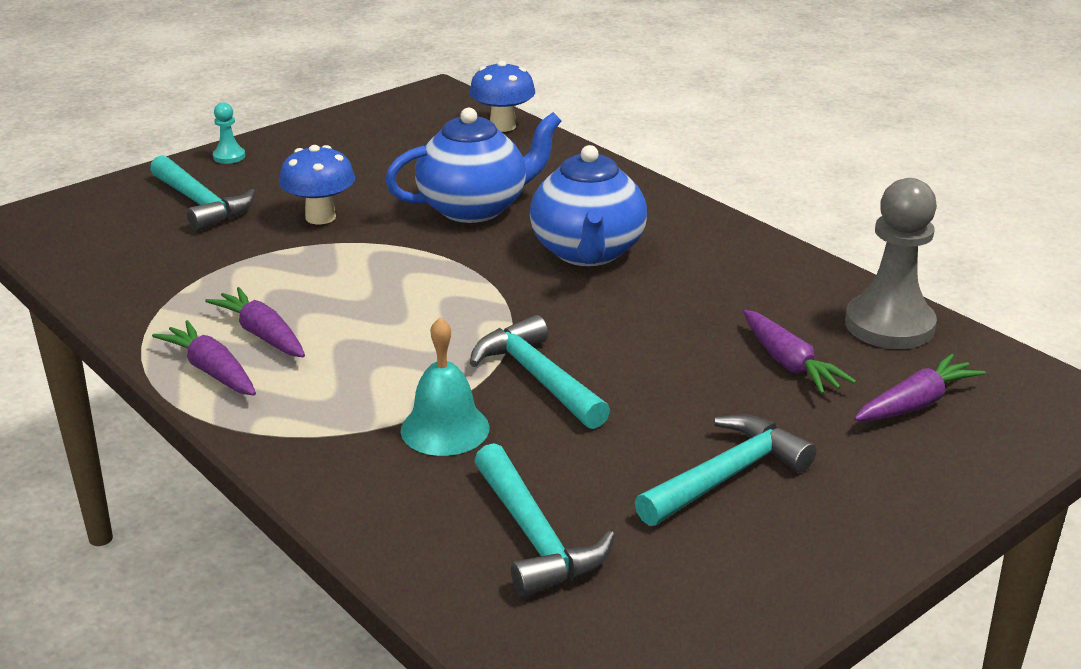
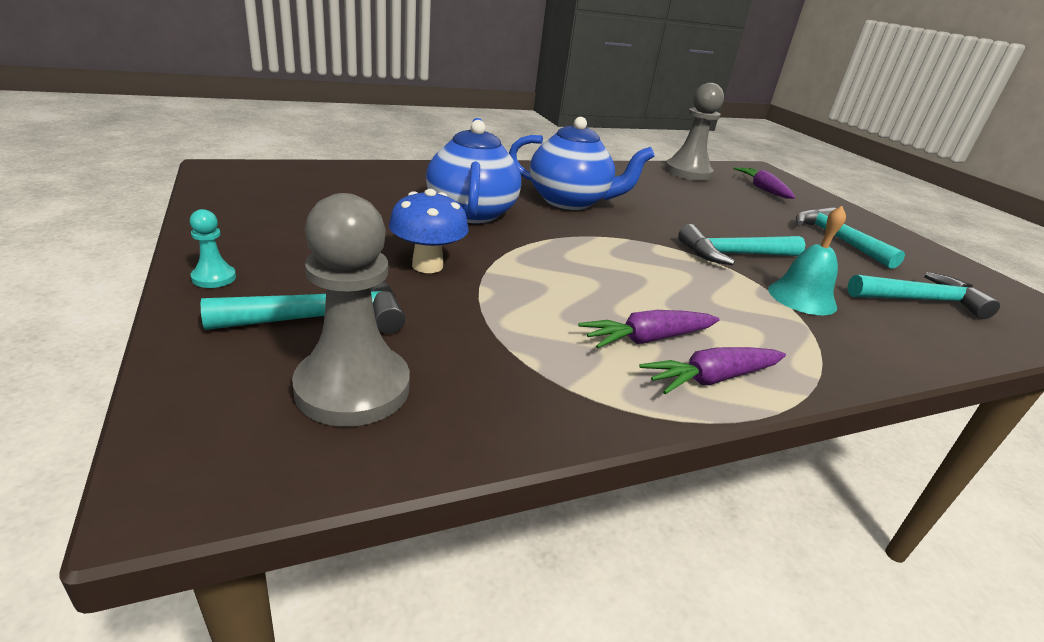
camera: 75 degrees left, 0 degrees up
(119, 236) = (353, 388): none -> grey pawn
(502, 126) = (334, 170): blue mushroom -> none
(789, 363) = (723, 198): purple carrot -> none

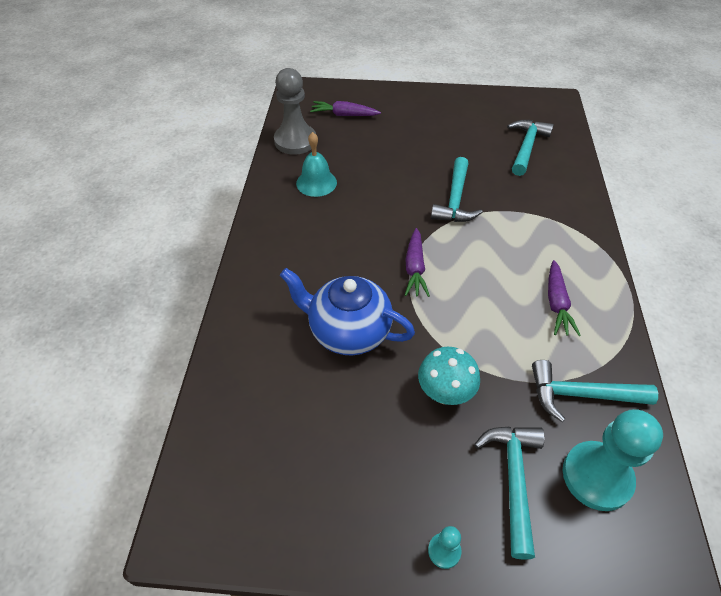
camera: 60 degrees left, 20 degrees up
(353, 388) = (597, 476): grey pawn -> turquoise pawn
(427, 266) = (444, 393): blue mushroom -> turquoise mushroom
(570, 201) = (341, 253): blue teapot -> none
(712, 379) = (598, 294): purple carrot -> purple carrot (415, 268)
(802, 297) = (517, 200): turquoise bell -> turquoise bell (316, 182)
(838, 239) = (441, 130): turquoise hammer -> turquoise hammer (581, 395)

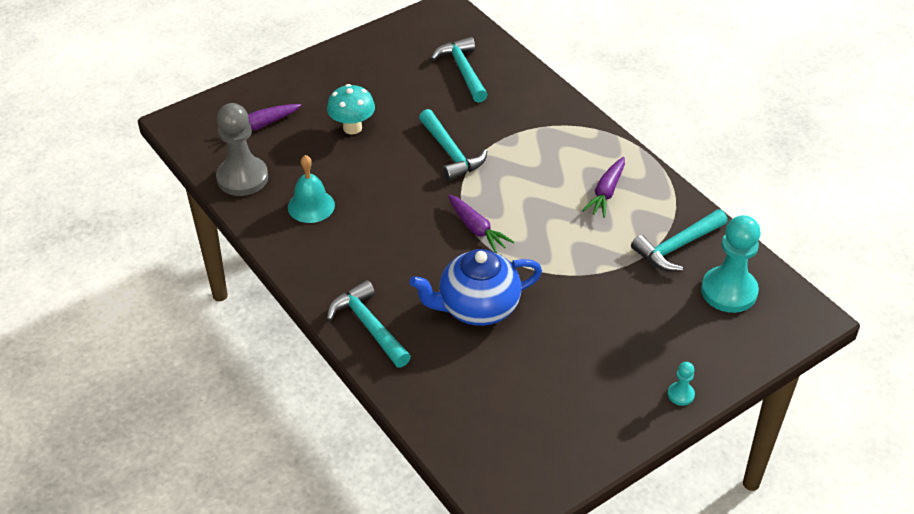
camera: 40 degrees left, 5 degrees down
(444, 393) = (590, 304): turquoise mushroom -> turquoise mushroom (352, 128)
(513, 480) = (683, 327): turquoise hammer -> turquoise hammer (368, 326)
(556, 303) = (606, 192): purple carrot -> purple carrot turned 60 degrees clockwise

